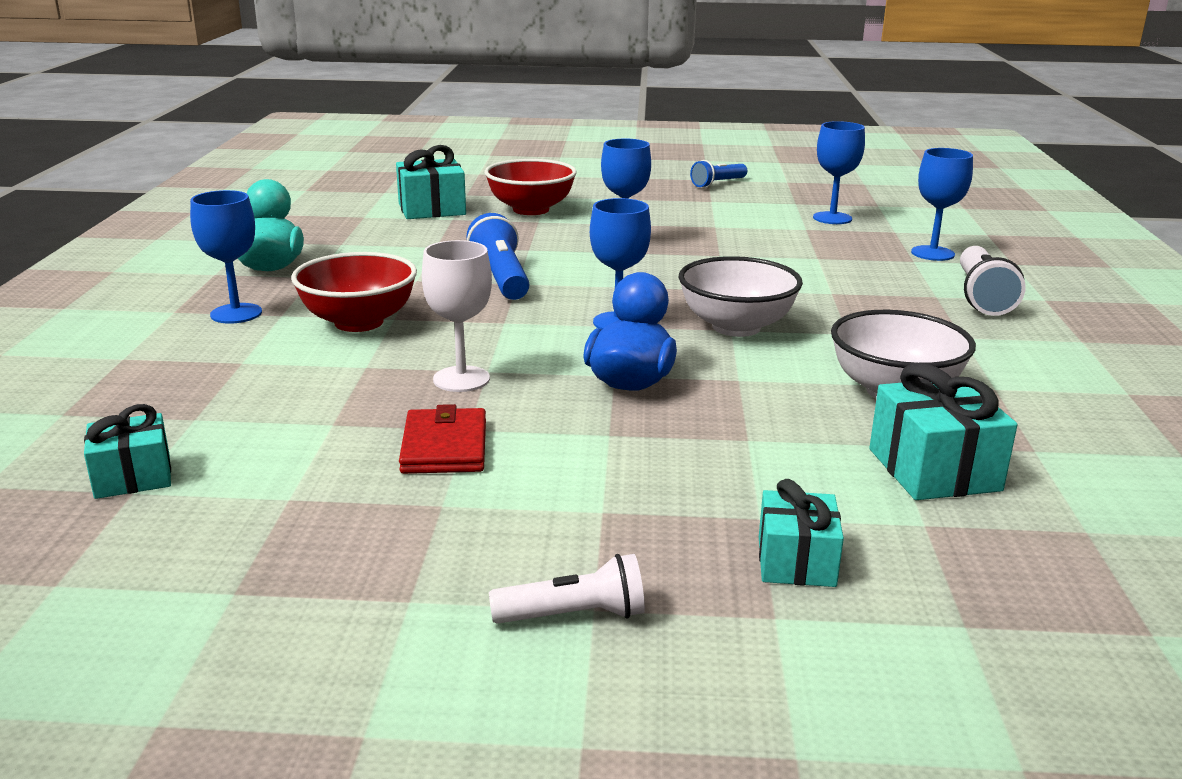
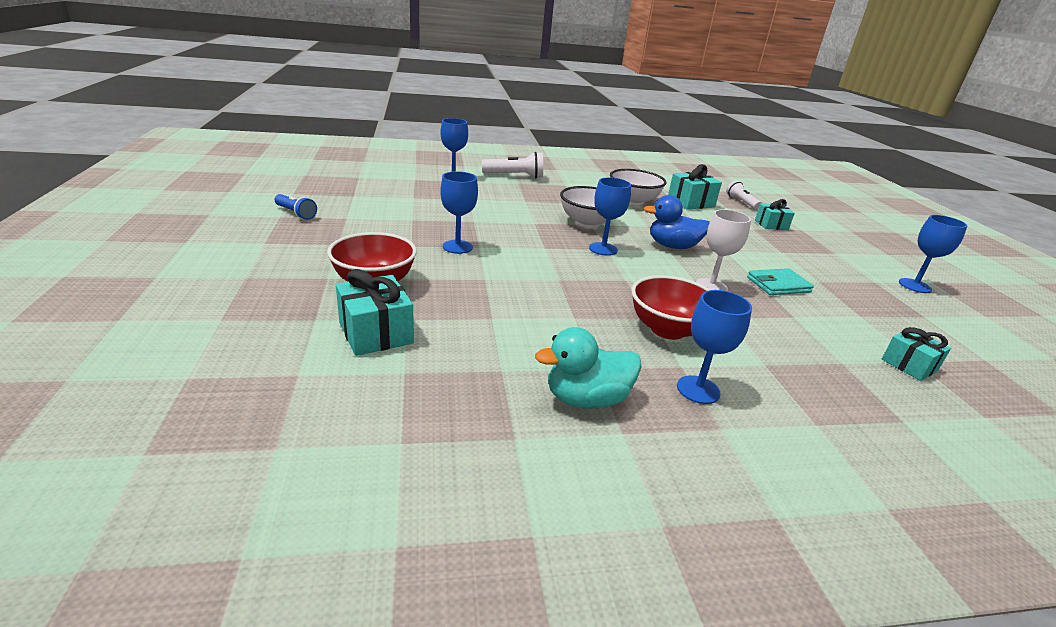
camera: 105 degrees left, 5 degrees up
(444, 447) = (778, 285): red wallet -> turquoise wallet
(500, 278) = (553, 285): blue flashlight -> none
(574, 615) = (842, 255): white flashlight -> white flashlight (741, 202)
(832, 218) = (390, 189): blue goblet -> blue goblet (914, 286)

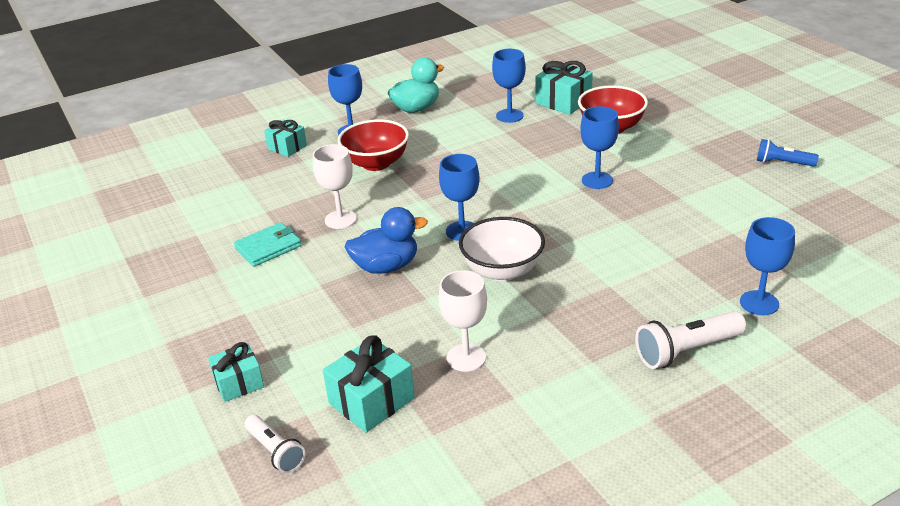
camera: 165 degrees right, 5 degrees up
(633, 201) = (466, 358): white bowl -> white goblet
(909, 365) = (186, 194): turquoise gift -> turquoise gift (287, 147)
(914, 286) = (94, 308): blue goblet -> blue goblet (509, 116)

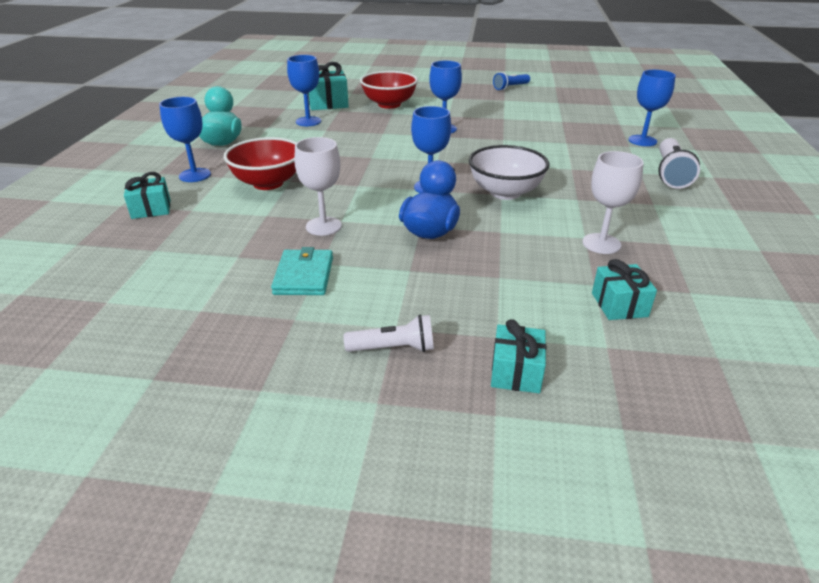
camera: 55 degrees left, 0 degrees up
(276, 451) = (653, 386): white flashlight -> white flashlight (394, 348)
(371, 401) = (619, 305): turquoise gift -> turquoise gift, size x0.66

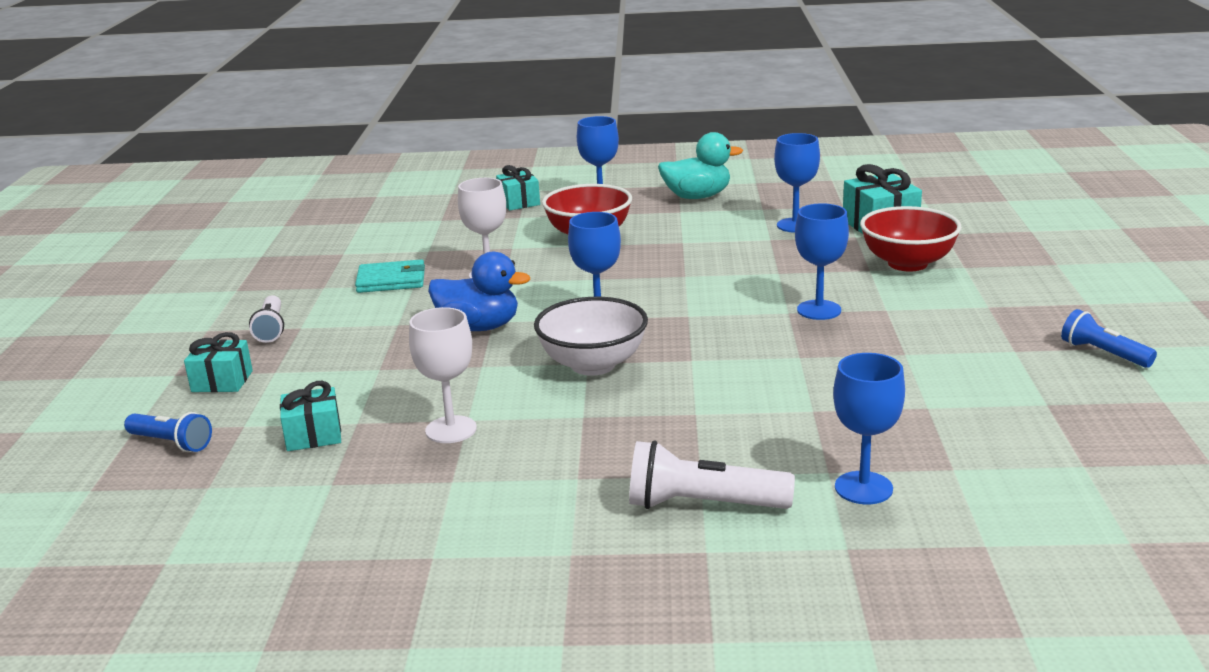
camera: 85 degrees right, 10 degrees down
(649, 392) = (172, 443): none -> blue flashlight

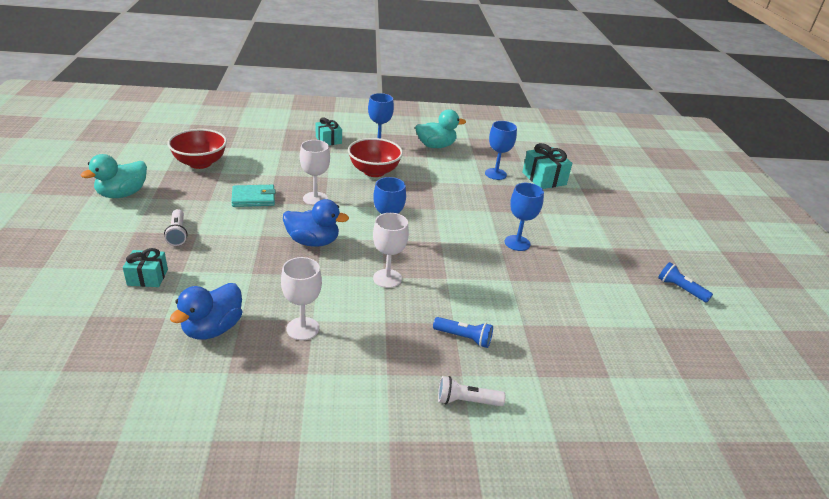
camera: 10 degrees left, 10 degrees up
(172, 443) = (116, 330): blue flashlight -> blue flashlight (464, 338)
(193, 288) = (122, 194): none -> turquoise duck
(313, 435) = (213, 328): turquoise gift -> blue duck
(593, 365) = (387, 278): white bowl -> white goblet
(702, 505) = (466, 401): white flashlight -> white flashlight, size x0.66
(863, 488) = (560, 391): blue goblet -> none
(907, 263) = (563, 210): red bowl -> red bowl (200, 163)

